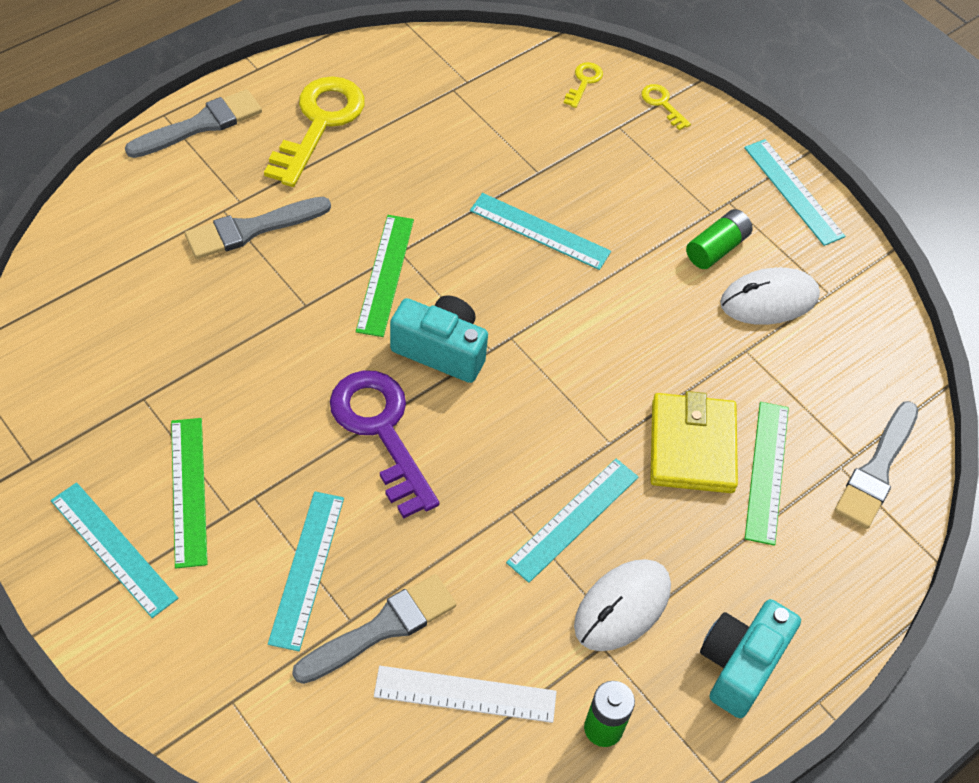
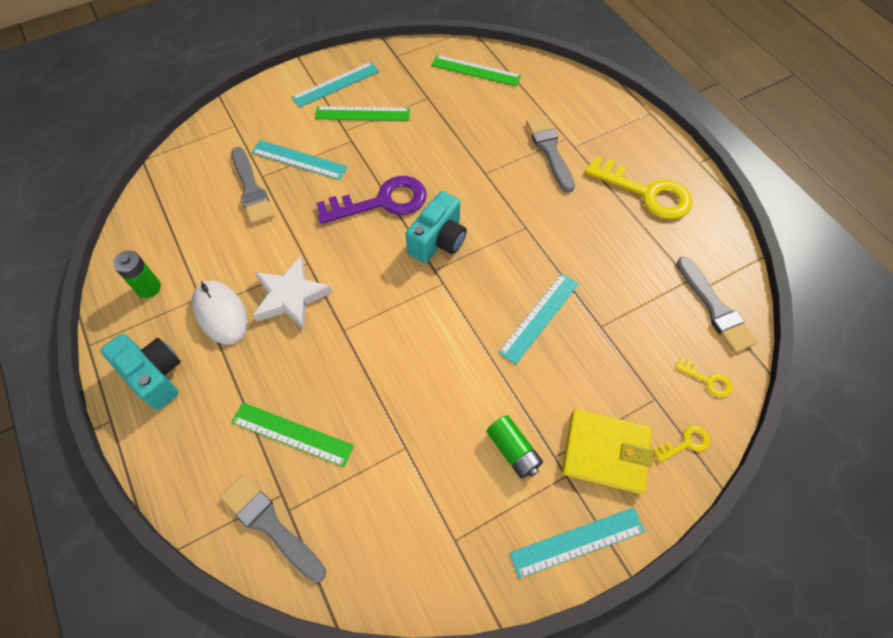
camera: 105 degrees right, 5 degrees up
(200, 125) = (641, 130): grey brush -> grey brush (715, 308)
(385, 274) = (506, 216): green ruler -> green ruler (476, 70)
(465, 694) = (197, 223): white ruler -> none
(573, 519) = (291, 296): turquoise ruler -> white star
(692, 446) = (326, 385): yellow wallet -> yellow wallet (605, 452)
(769, 299) = (453, 482): white mouse -> none

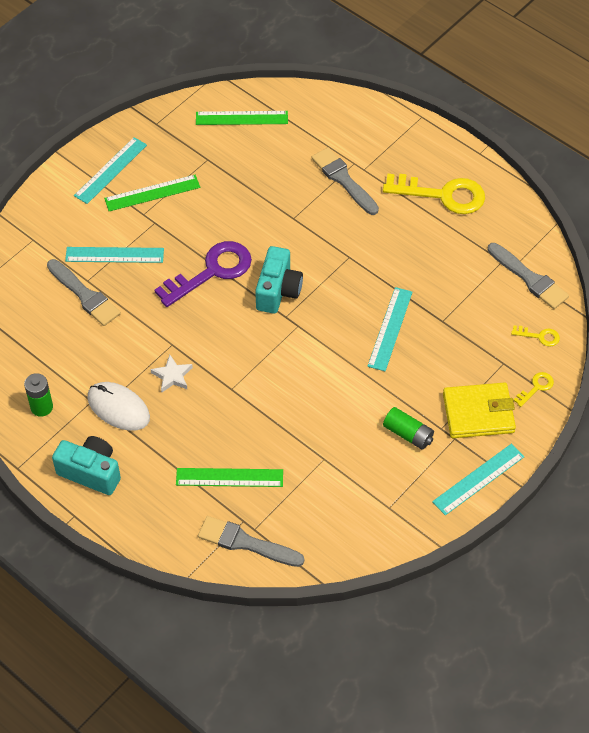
camera: 20 degrees left, 5 degrees down
(291, 296) = (172, 376): white star -> white star, size x0.58

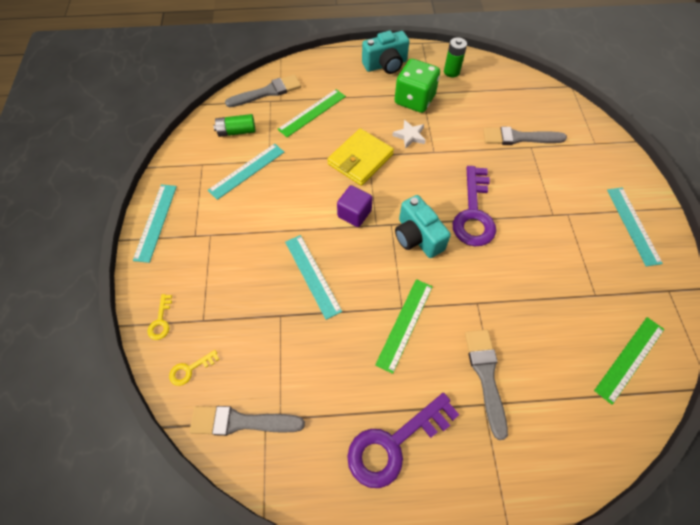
camera: 135 degrees right, 5 degrees up
(114, 255) = (541, 173): turquoise ruler -> turquoise ruler (247, 171)
(118, 408) = (414, 100): white mouse -> green dice
(152, 193) = (586, 233): green ruler -> green ruler (405, 324)
(304, 348) = (354, 214): none -> purple cube
(343, 180) = (486, 376): grey brush -> grey brush turned 105 degrees counterclockwise
(408, 434) = (229, 214): green battery -> green battery (236, 131)
(443, 195) = (394, 444): yellow key -> purple key
(478, 413) = (191, 265): yellow wallet -> yellow wallet (360, 159)

